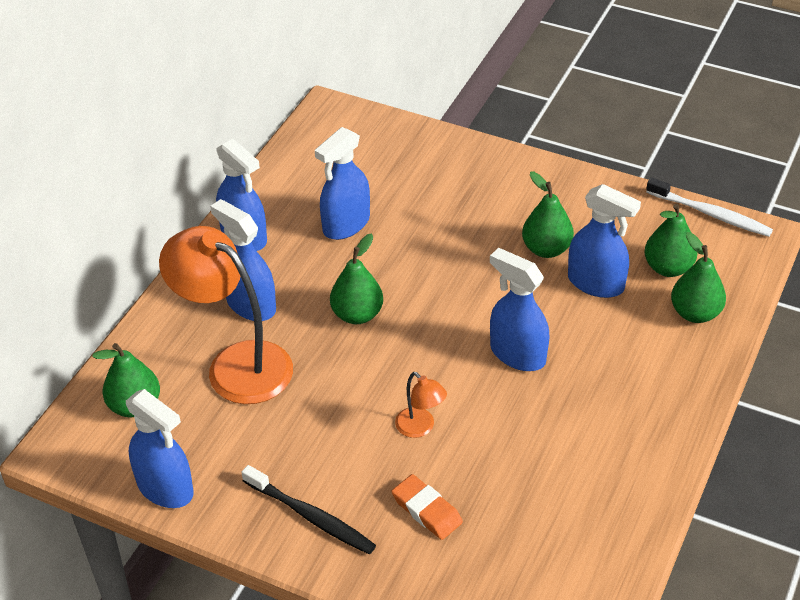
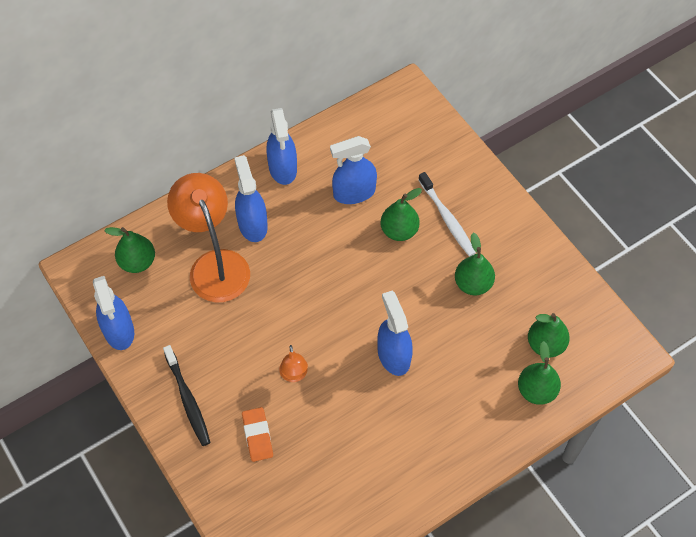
camera: 30 degrees right, 15 degrees up
(357, 314) = (313, 268): green pear -> green pear (399, 231)
(596, 283) = (486, 330): blue spray bottle -> none
(710, 214) = (610, 317): white toothbrush -> white toothbrush (447, 218)

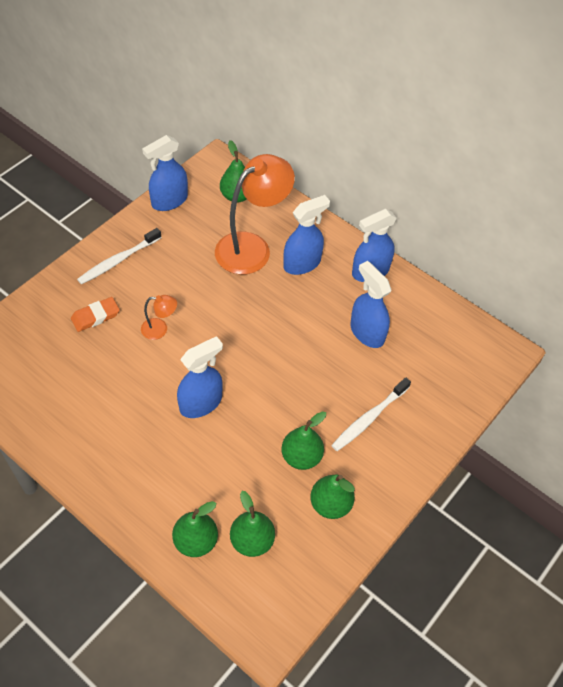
camera: 70 degrees right, 5 degrees down
(187, 399) = (118, 260): black toothbrush -> white toothbrush
(294, 375) = (160, 329): orange lamp -> orange lamp turned 150 degrees counterclockwise
(399, 231) = (339, 379): green pear -> green pear (330, 504)

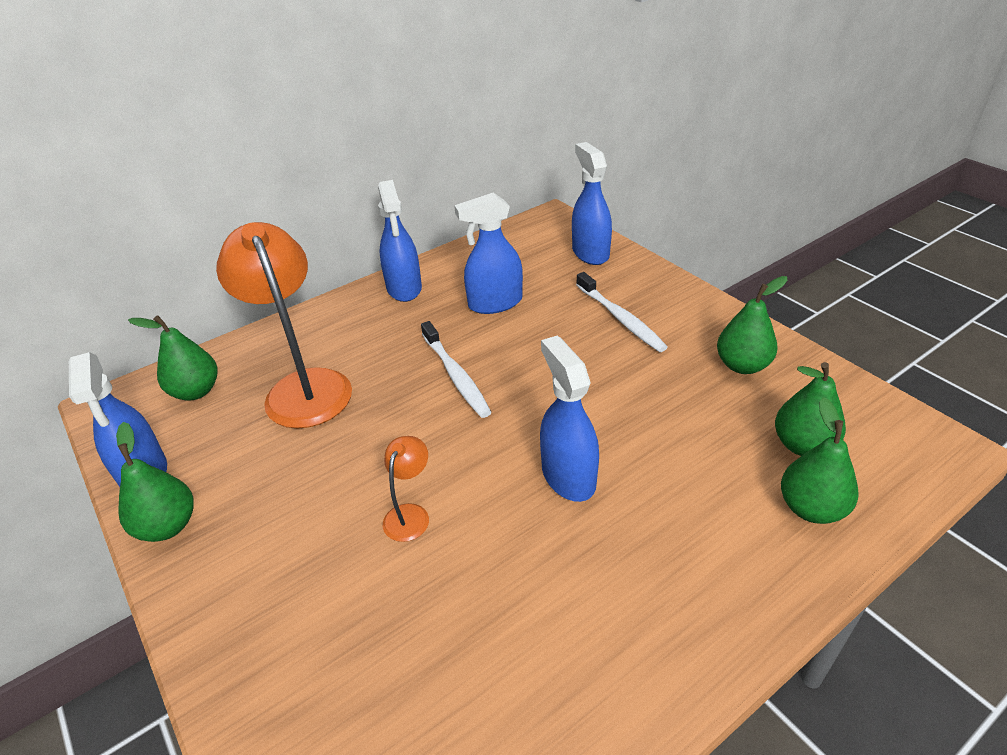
camera: 70 degrees left, 15 degrees down
(95, 316) = (342, 612): orange eraser -> none
(118, 260) = (230, 562): white toothbrush -> white toothbrush (455, 375)
(301, 457) = (671, 382): green pear -> green pear (168, 526)
(302, 263) = (361, 342): blue spray bottle -> blue spray bottle (590, 253)

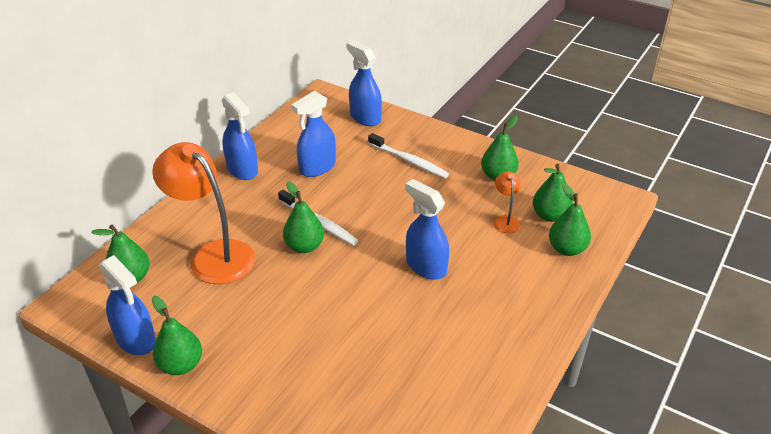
camera: 25 degrees left, 0 degrees up
(410, 514) = (341, 313): orange lamp -> orange lamp (505, 220)
(419, 403) = (304, 246): none -> green pear

